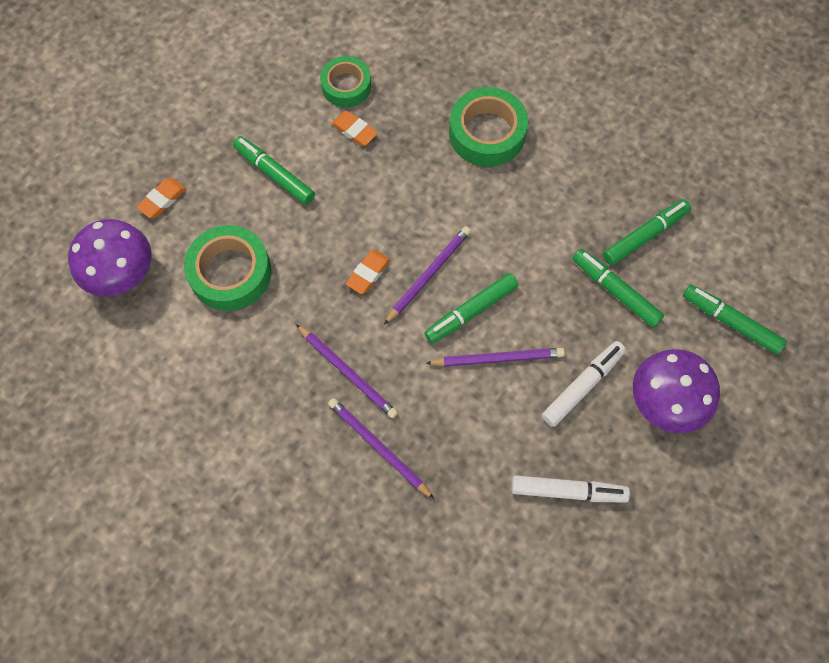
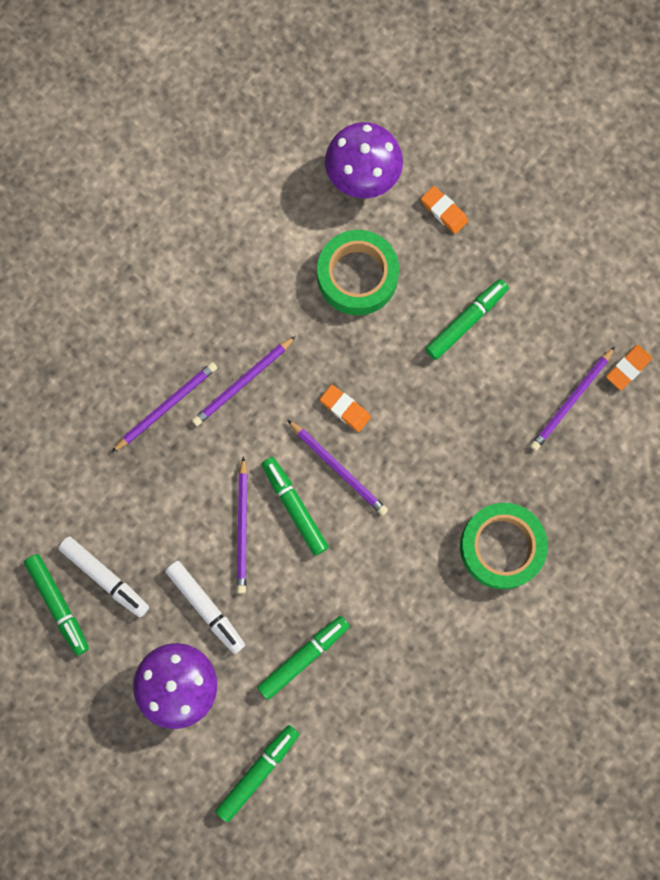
camera: 95 degrees right, 10 degrees up
(346, 86) = (571, 401): green tape -> purple pencil
(354, 131) = (513, 406): orange eraser -> orange eraser (628, 368)
(568, 491) = (105, 577): white marker -> white marker turned 60 degrees counterclockwise
(645, 236) = (364, 700): green marker -> green marker (58, 605)

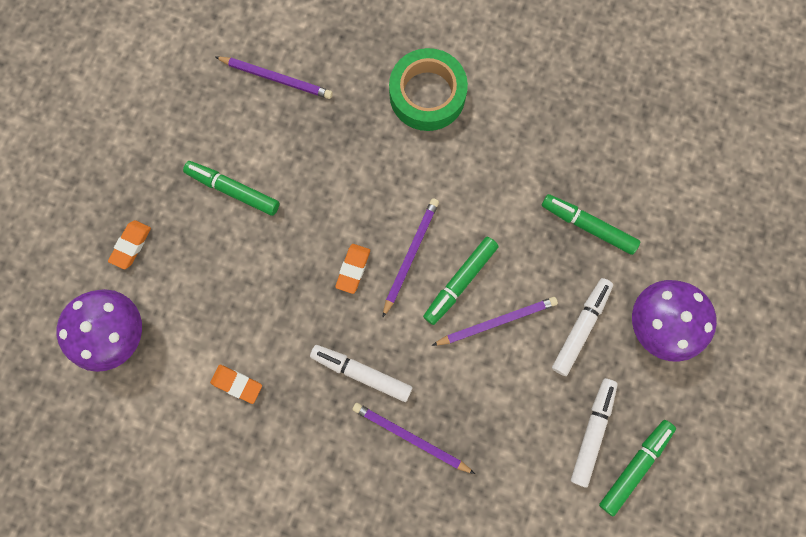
camera: 110 degrees left, 0 degrees up
(243, 383) = (361, 373): purple pencil -> white marker
(258, 772) = (699, 229): green marker -> none
(357, 276) = (221, 303): green tape -> none
(628, 368) = (231, 41): orange eraser -> orange eraser (237, 384)

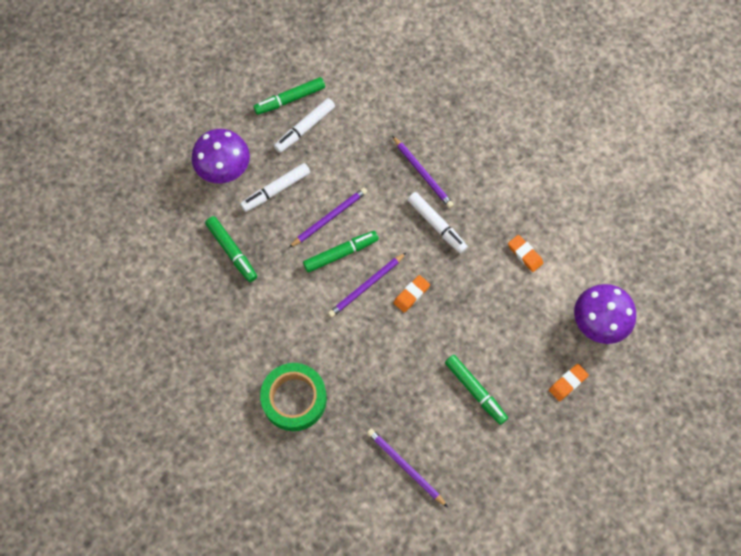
camera: 155 degrees left, 10 degrees down
(497, 321) = (329, 218): purple pencil -> purple pencil turned 135 degrees clockwise

